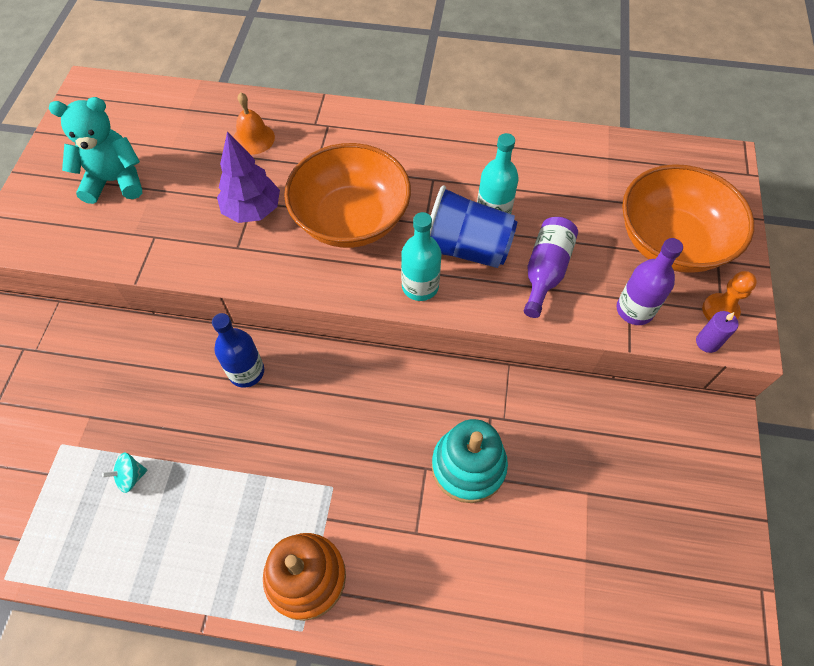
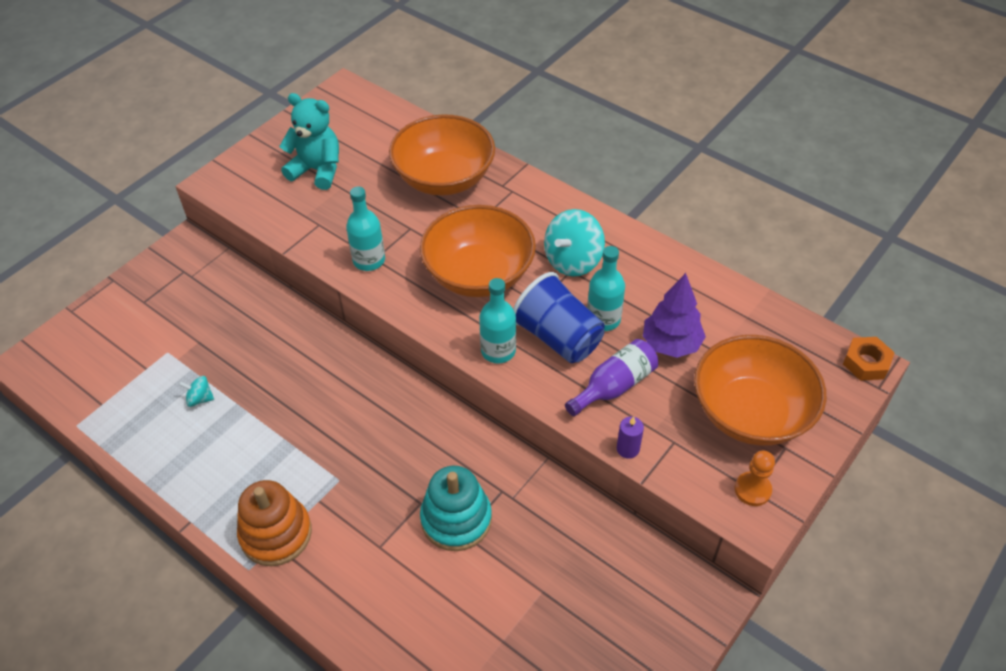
camera: 30 degrees right, 10 degrees down
(232, 252) = (369, 260): none -> turquoise bottle
(246, 372) = (331, 363): blue bottle -> none
(252, 210) = (405, 235): purple tree -> purple tree (671, 344)
(253, 138) = (444, 178): orange bell -> orange bowl
(428, 169) = (573, 261): none -> turquoise spinning top
(634, 310) = (671, 452): purple bottle -> none
(707, 342) = (719, 509): purple candle -> purple candle (628, 449)
(724, 157) = (866, 363): none -> orange nut

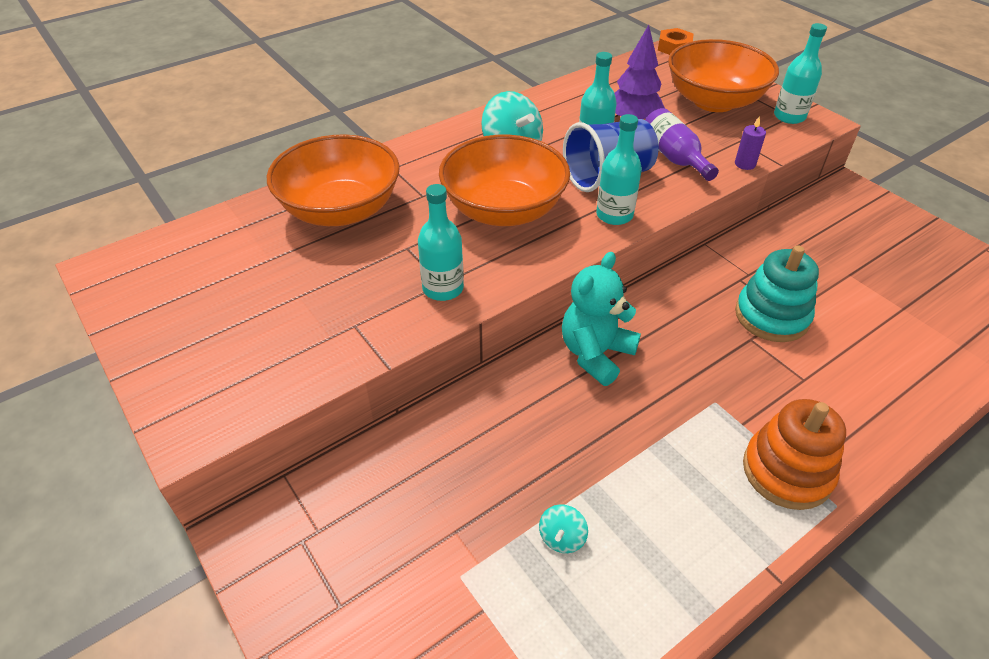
camera: 75 degrees left, 5 degrees down
(317, 170) = (249, 314): turquoise teddy bear -> turquoise teddy bear (595, 354)
(752, 490) = (789, 116): orange pawn -> turquoise bottle

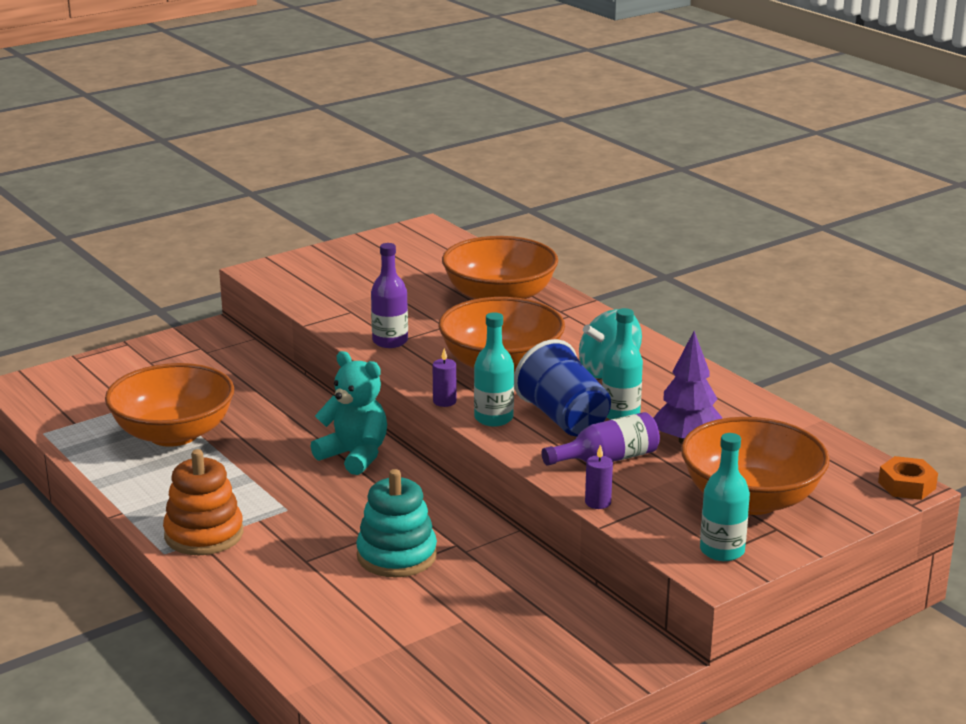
camera: 90 degrees right, 20 degrees down
(443, 288) = (390, 341): turquoise bottle -> purple bottle
(562, 538) = (173, 434): turquoise spinning top -> orange bowl
(585, 246) = (444, 401): none -> purple candle

